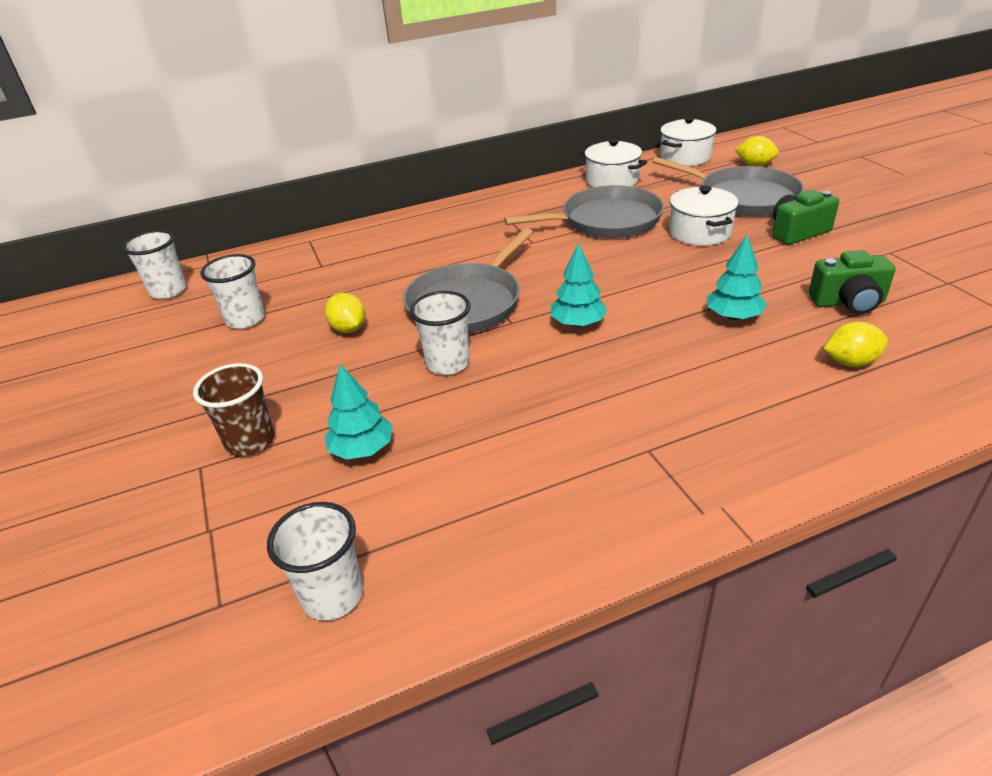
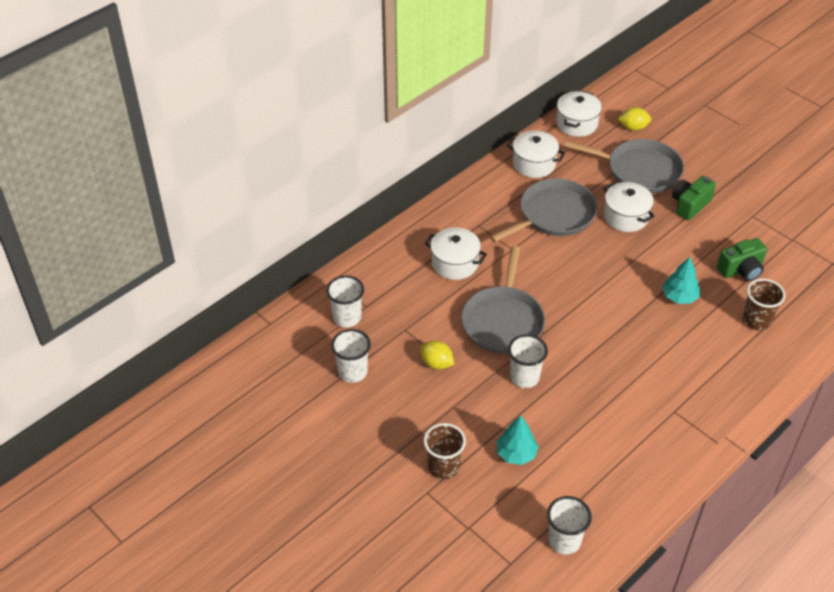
camera: 25 degrees left, 10 degrees up
(168, 291) = (263, 358): white cup -> white cup (347, 317)
(453, 245) = (455, 263): none -> white pot
(578, 323) = (587, 324): turquoise tree -> none
(850, 362) = (756, 321): yellow lemon -> brown cup

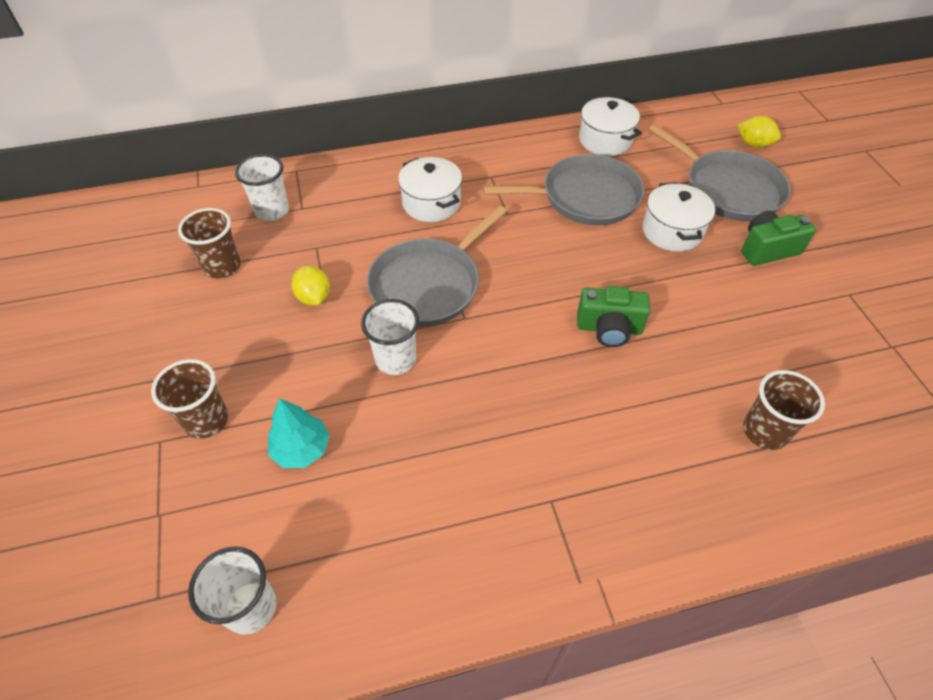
camera: 30 degrees right, 5 degrees up
(352, 372) = (222, 266): white cup -> brown cup
(576, 123) = (687, 119): white pot -> none
(679, 297) = (673, 351): turquoise tree -> none
(741, 270) = (787, 354): green camera -> green camera (609, 328)

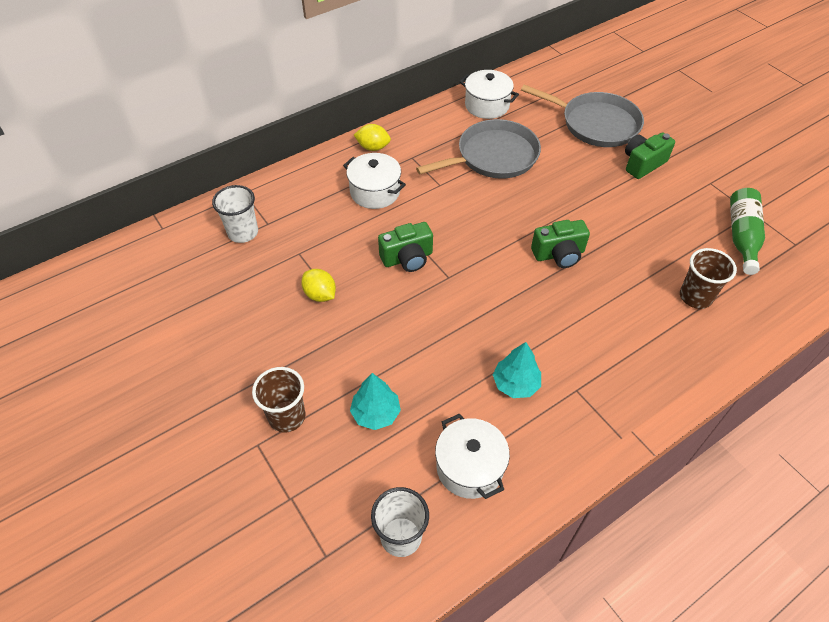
camera: 20 degrees left, 0 degrees up
(222, 266) = (226, 291): brown cup -> none
(396, 359) = (412, 324): white cup -> none
(429, 284) = (407, 258): grey pan -> green camera
(479, 468) = (515, 384): none -> turquoise tree
(672, 231) = (570, 167): white pot -> white pot (469, 467)
(753, 144) = (598, 83): yellow lemon -> yellow lemon (373, 147)
(864, 373) = (742, 236): none -> green bottle

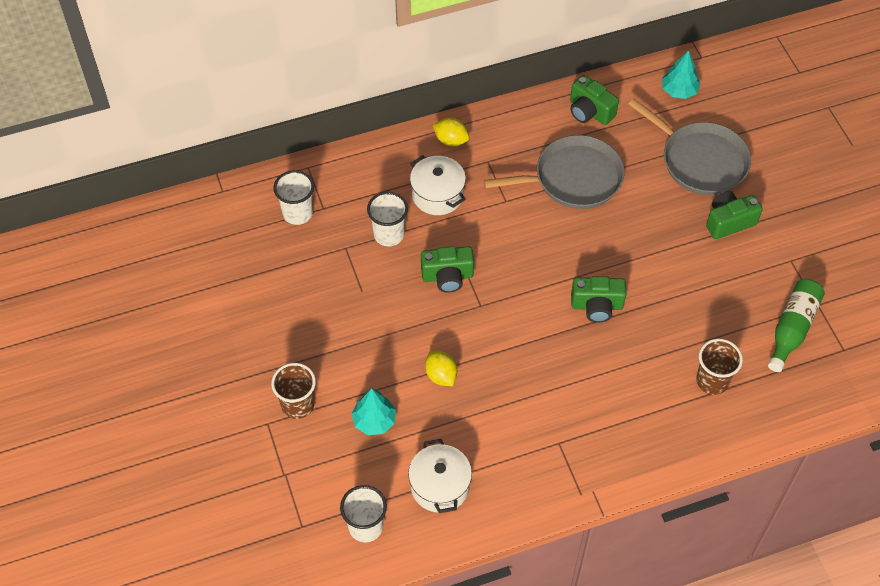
camera: 15 degrees right, 5 degrees up
(320, 295) = (355, 296): yellow lemon -> yellow lemon (441, 375)
(338, 233) = (389, 234): none -> white cup
(487, 105) = (589, 111): white pot -> green camera
(515, 384) = (506, 424): turquoise tree -> turquoise tree (679, 91)

